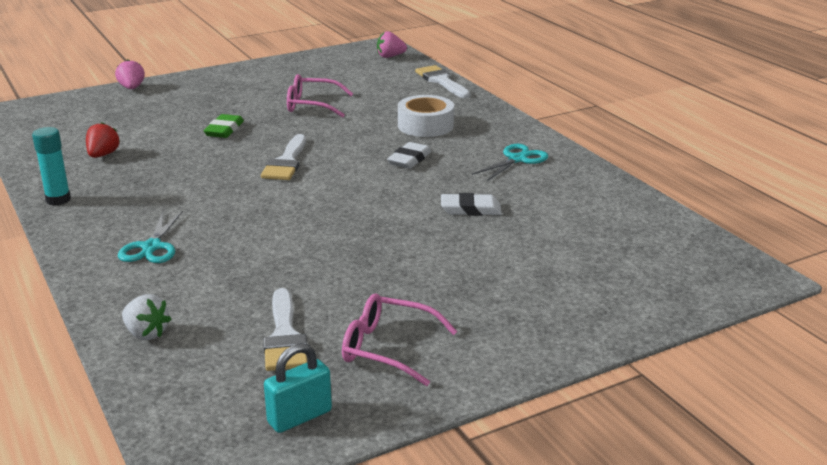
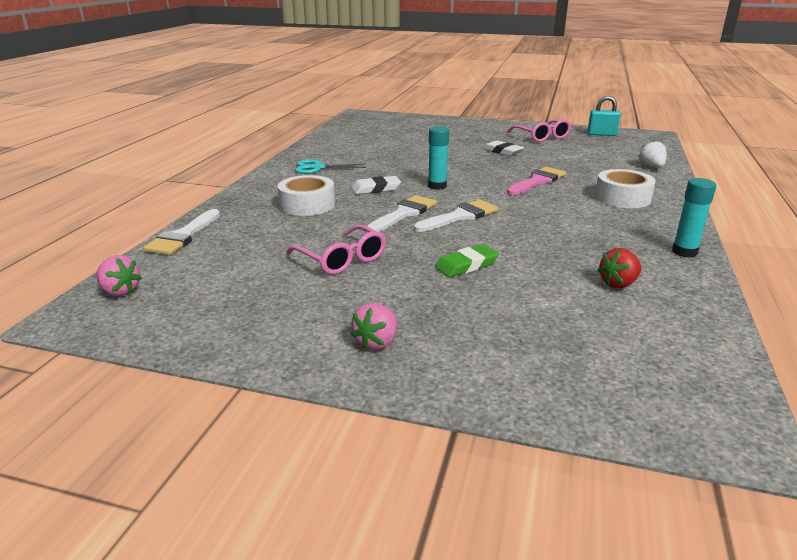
camera: 135 degrees left, 0 degrees up
(132, 88) = (499, 397): pink strawberry -> pink strawberry (377, 342)
(152, 247) = (622, 198): turquoise scissors -> white tape
(272, 235) = (537, 181): none -> pink brush
(285, 337) = (582, 150): white brush -> white brush (404, 213)
(362, 185) = (437, 186): none -> turquoise glue stick
(470, 209) = (406, 158): white eraser -> white eraser (502, 151)

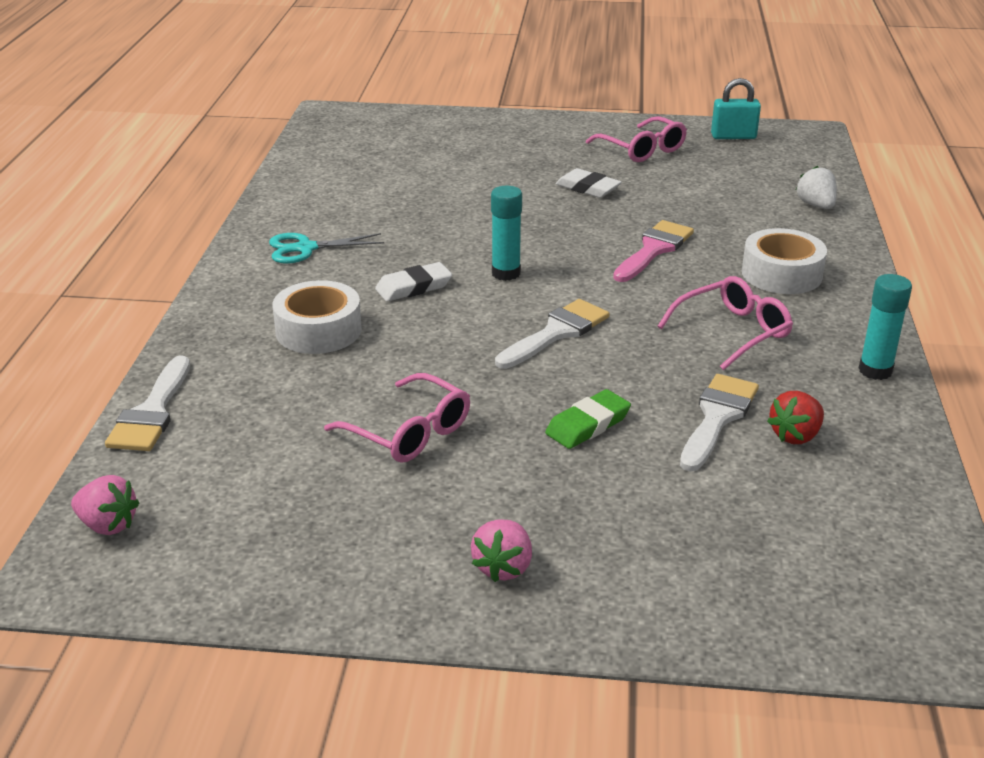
camera: 10 degrees left, 5 degrees up
(404, 213) = (472, 335): white brush -> white brush (717, 417)
(582, 224) = (733, 332): none -> pink glasses

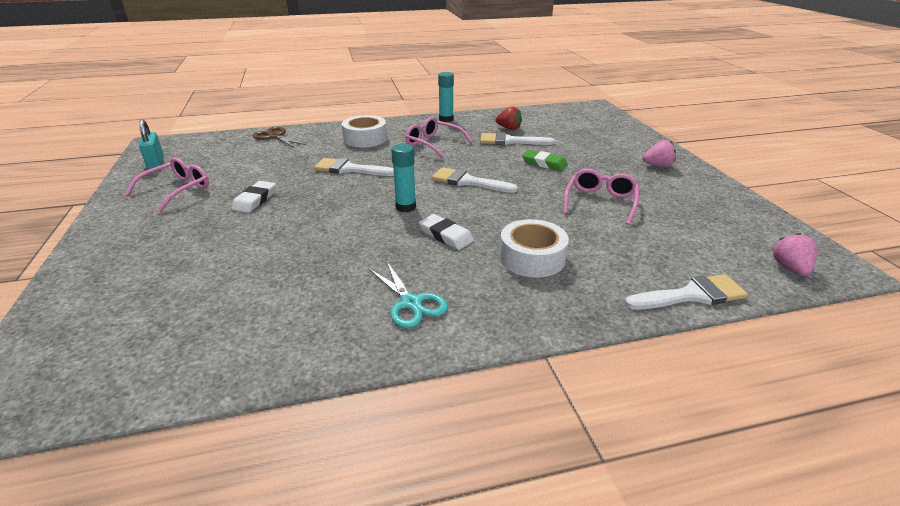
camera: 110 degrees left, 0 degrees up
(654, 249) = (349, 169): pink brush -> white brush
(816, 205) = (274, 136): white strawberry -> brown scissors

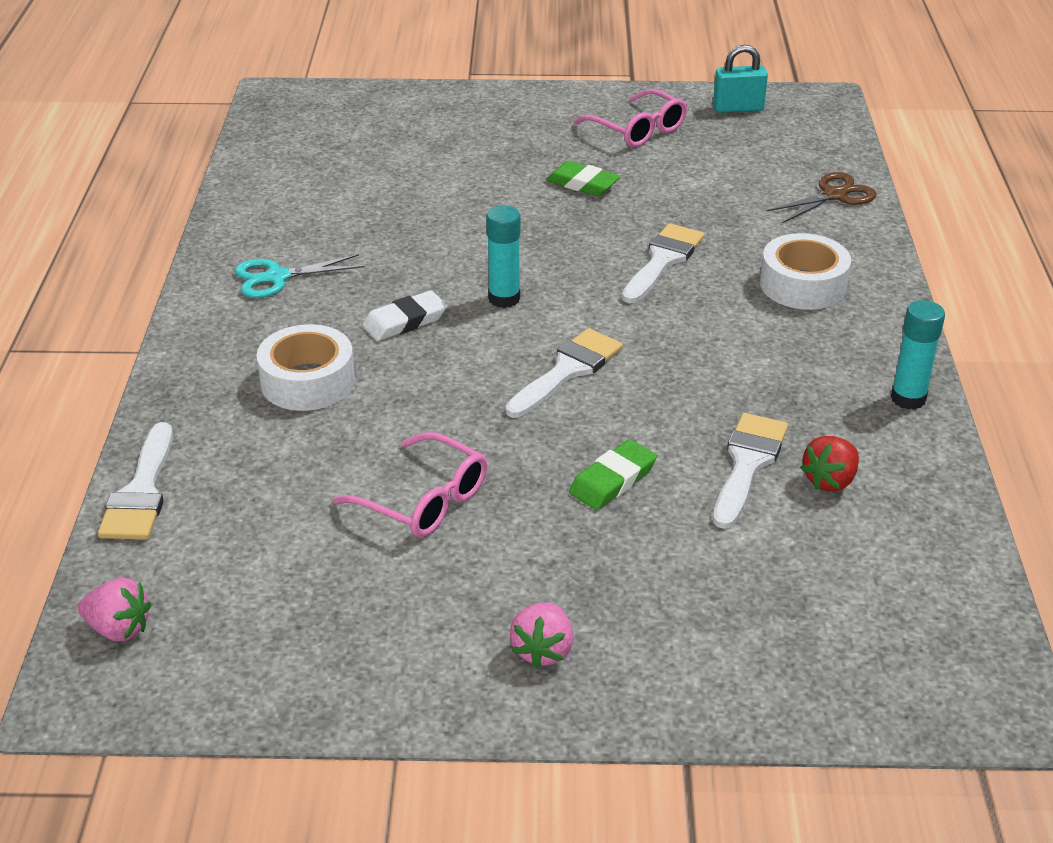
camera: 105 degrees right, 5 degrees up
(255, 200) = (582, 184): white eraser -> green eraser
(433, 144) = (756, 359): pink glasses -> none

